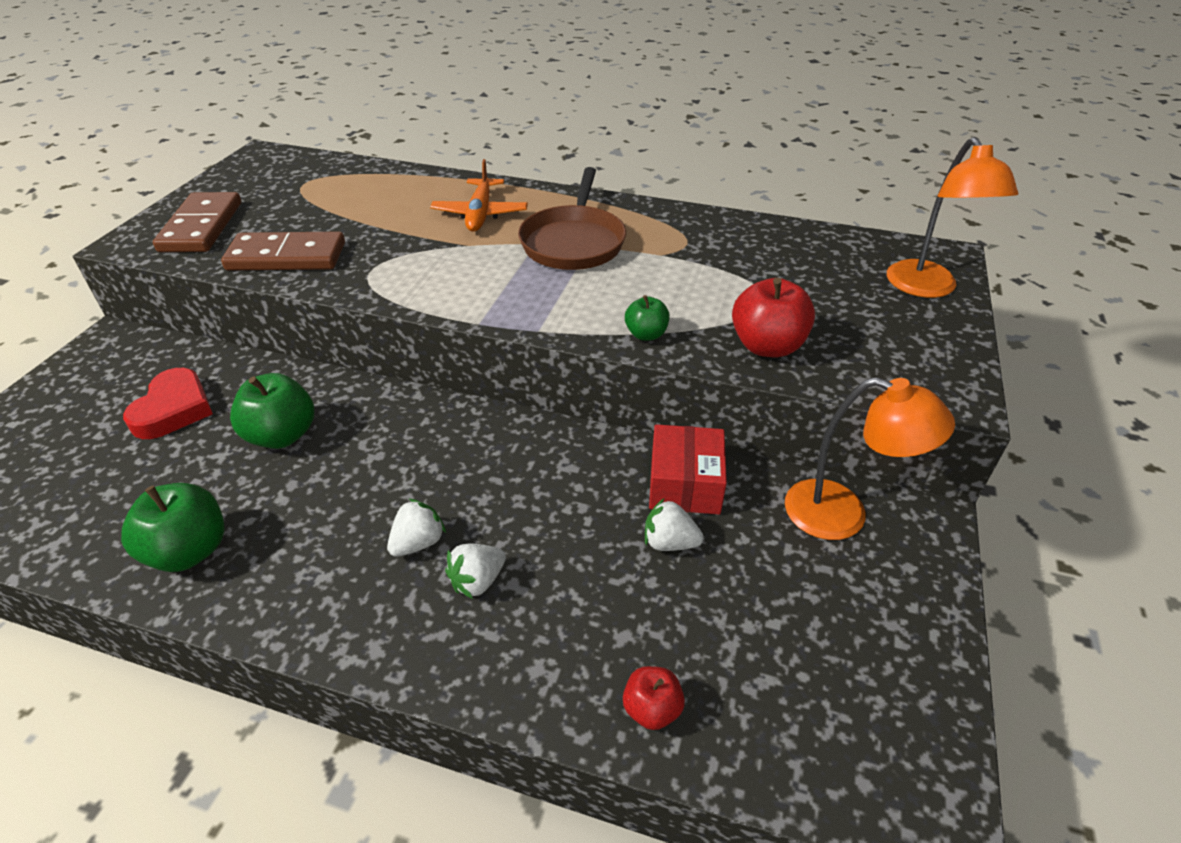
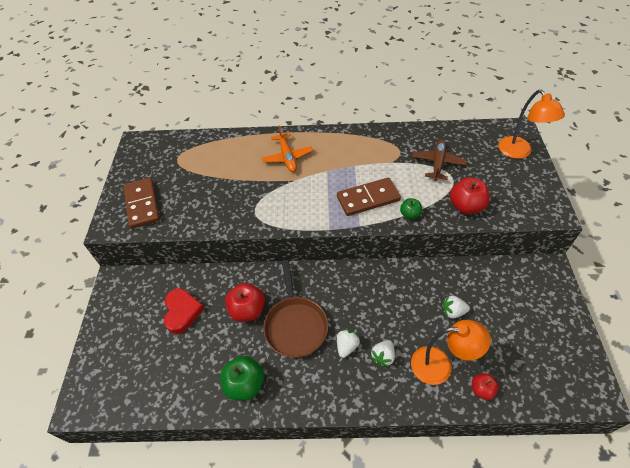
camera: 15 degrees left, 10 degrees up
(282, 435) = (247, 310): green apple -> red apple
(286, 257) = (204, 213): brown domino -> brown domino (368, 199)
(574, 242) = (345, 164): brown pan -> brown pan (295, 325)
(685, 484) = (446, 280): red box -> none
(749, 272) = (437, 163): none -> brown plane
(843, 515) = (516, 275): orange lamp -> orange lamp (440, 366)

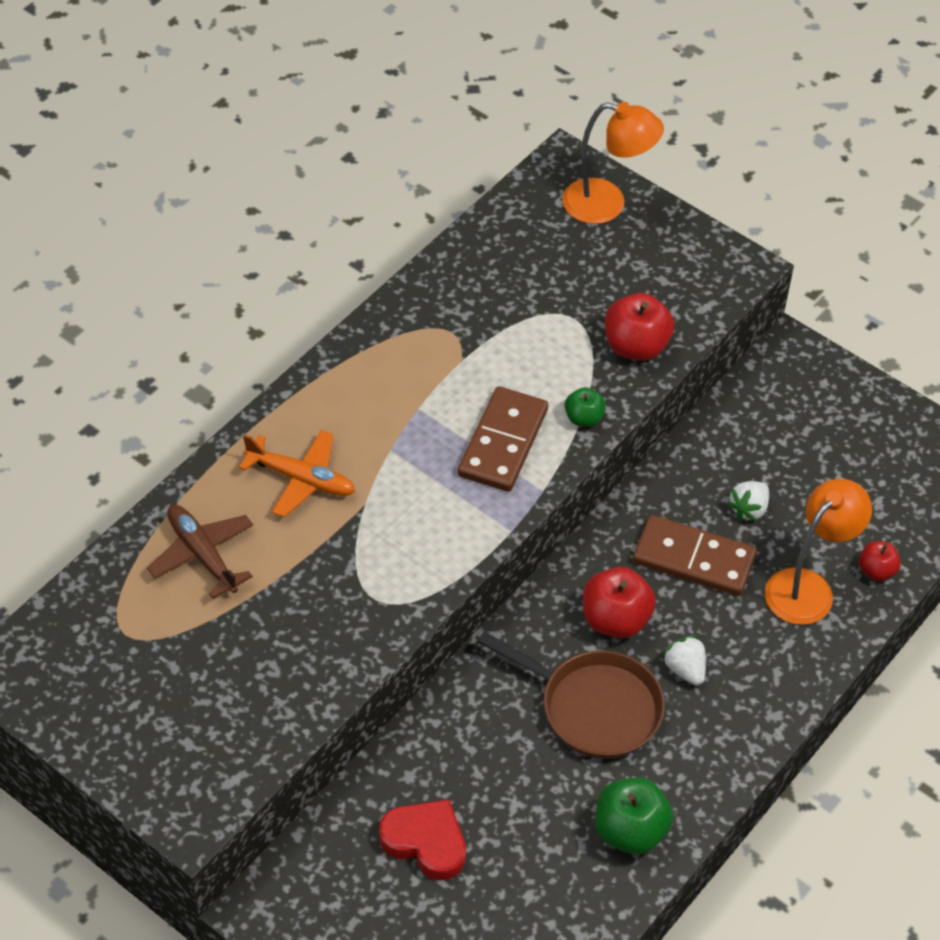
camera: 55 degrees left, 0 degrees up
(142, 204) = (190, 745): brown domino -> brown domino (694, 559)
(247, 310) = (508, 751): red apple -> red apple (615, 619)
(383, 356) = (738, 639): white strawberry -> none
(437, 163) = (525, 309): brown plane -> brown plane (202, 554)

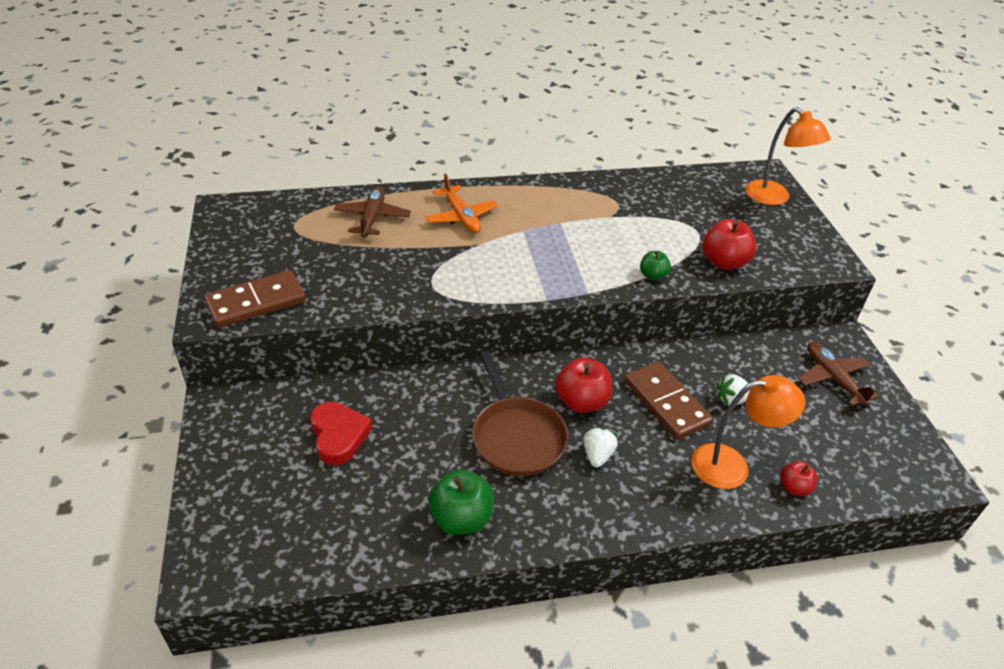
camera: 40 degrees right, 10 degrees down
(503, 443) = (590, 260): brown domino -> brown domino (256, 302)
(817, 411) = (832, 378): none -> brown plane

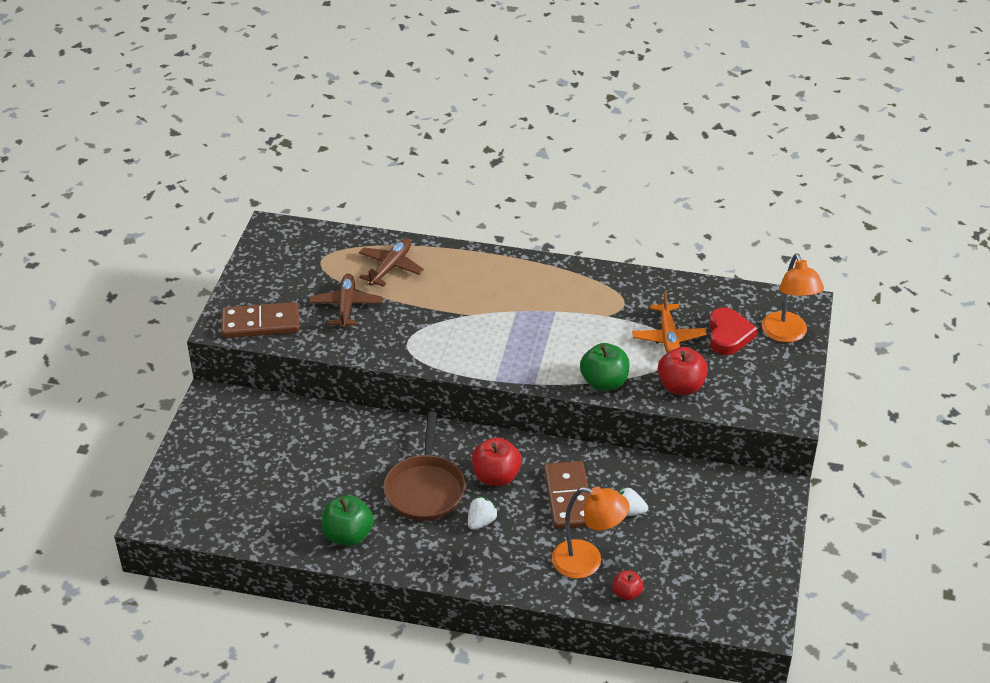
camera: 25 degrees right, 0 degrees up
(338, 436) = (289, 449): red heart -> red heart (728, 335)
(461, 217) = (469, 284): orange plane -> orange plane (668, 337)
(652, 276) = (604, 382): green apple -> green apple, size x1.74
(832, 378) = (738, 520): brown plane -> brown plane (346, 306)

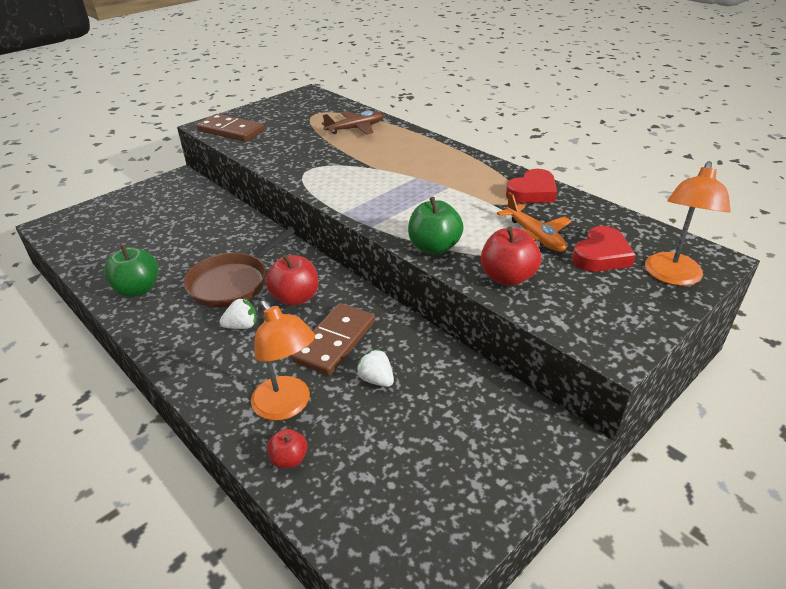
camera: 35 degrees right, 5 degrees down
(346, 306) = (297, 138): brown plane -> none
(629, 288) = (532, 192): none -> red heart
(668, 337) = (534, 236): orange plane -> orange plane turned 60 degrees counterclockwise

